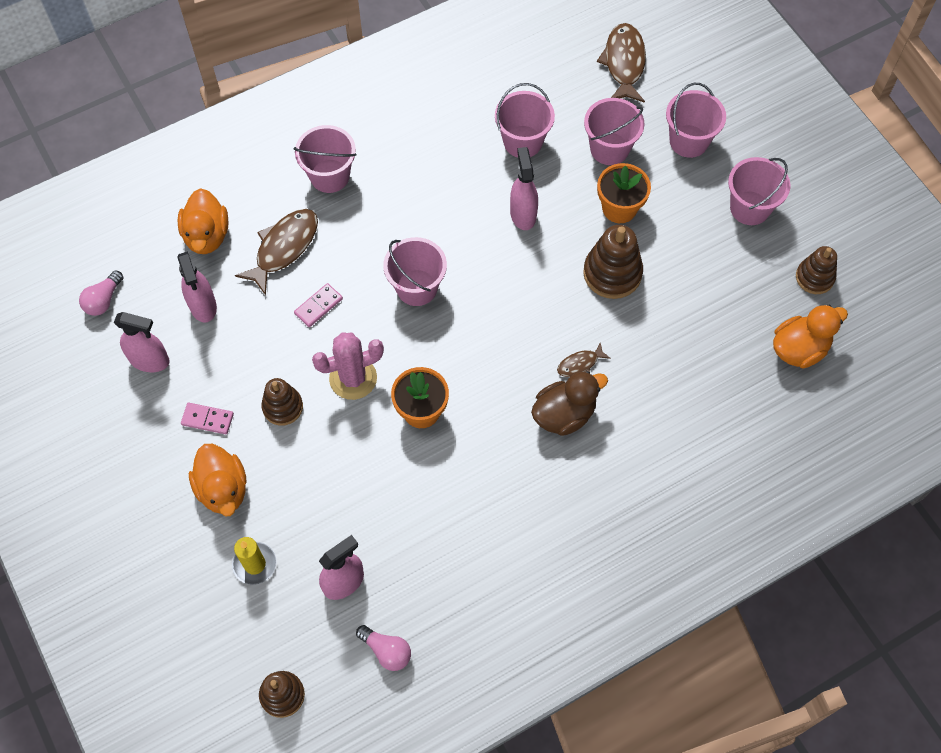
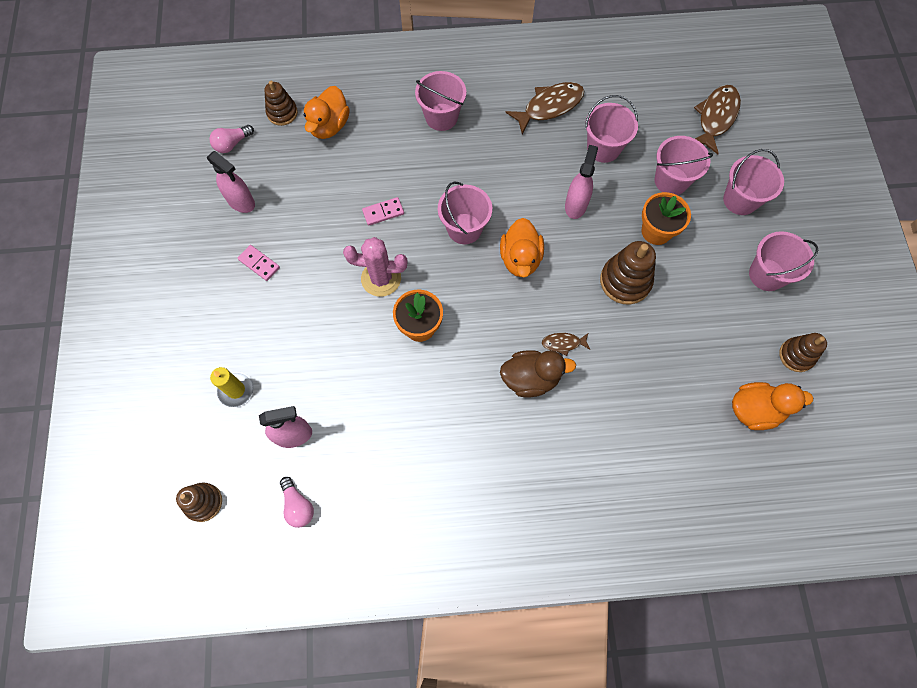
camera: 25 degrees right, 5 degrees up
(203, 306) = (299, 177): pink spray bottle -> none
(223, 489) = (243, 321): orange duck -> orange duck (520, 259)
(282, 407) = (318, 278): brown stacking toy -> brown stacking toy (282, 113)
(284, 248) = (380, 158): brown fish -> brown fish (549, 107)

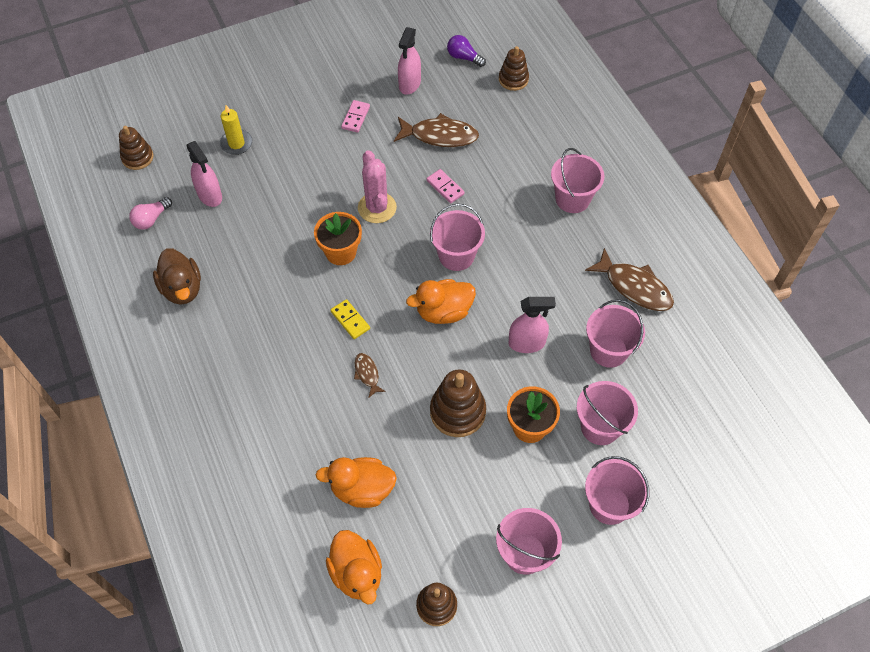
camera: 70 degrees right, 10 degrees down
(232, 144) = (464, 57): pink light bulb -> purple light bulb
(329, 126) = (517, 117): orange duck -> orange duck (362, 489)
(500, 341) = (350, 320): none -> yellow domino
(530, 378) = (321, 356): brown duck -> brown duck (182, 288)
(715, 117) = (708, 454): brown fish -> brown fish (440, 136)

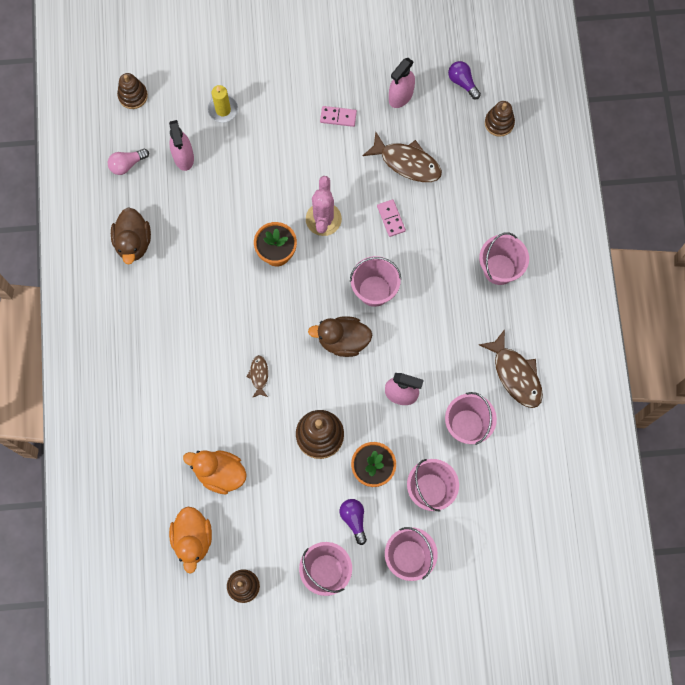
camera: 20 degrees right, 15 degrees up
(350, 320) = (262, 321): yellow domino -> none
(355, 117) = (338, 117): pink domino -> pink domino turned 60 degrees clockwise
(443, 311) = (343, 340): orange duck -> brown duck
(532, 486) = (354, 519): none -> purple light bulb

